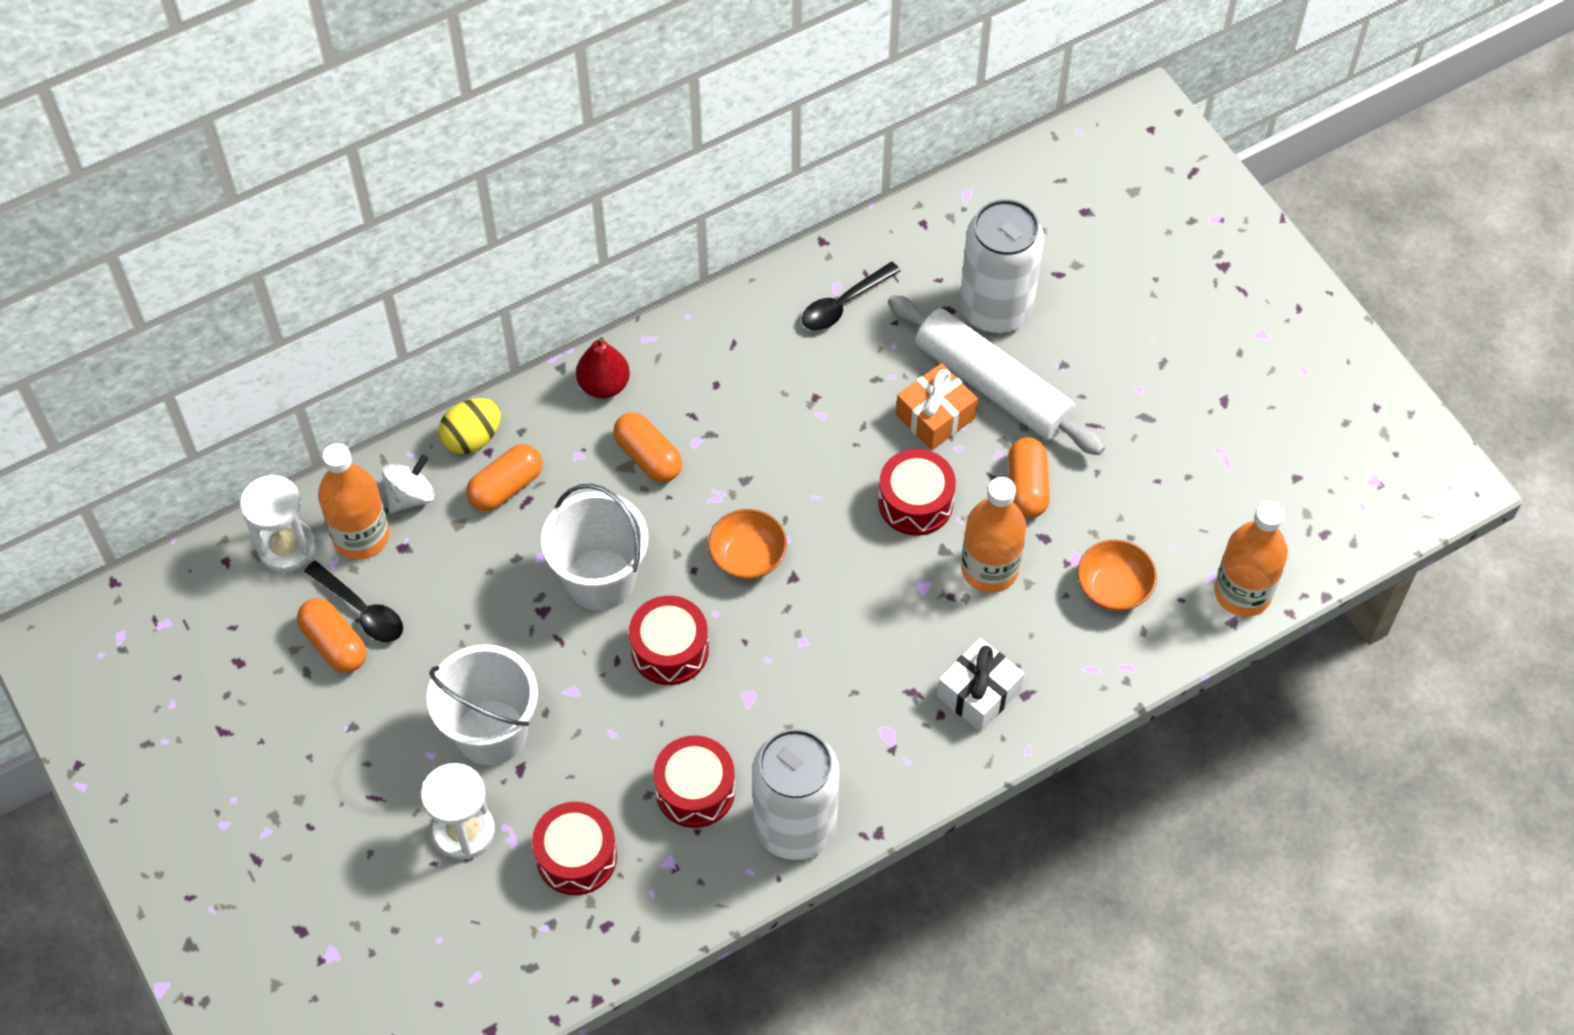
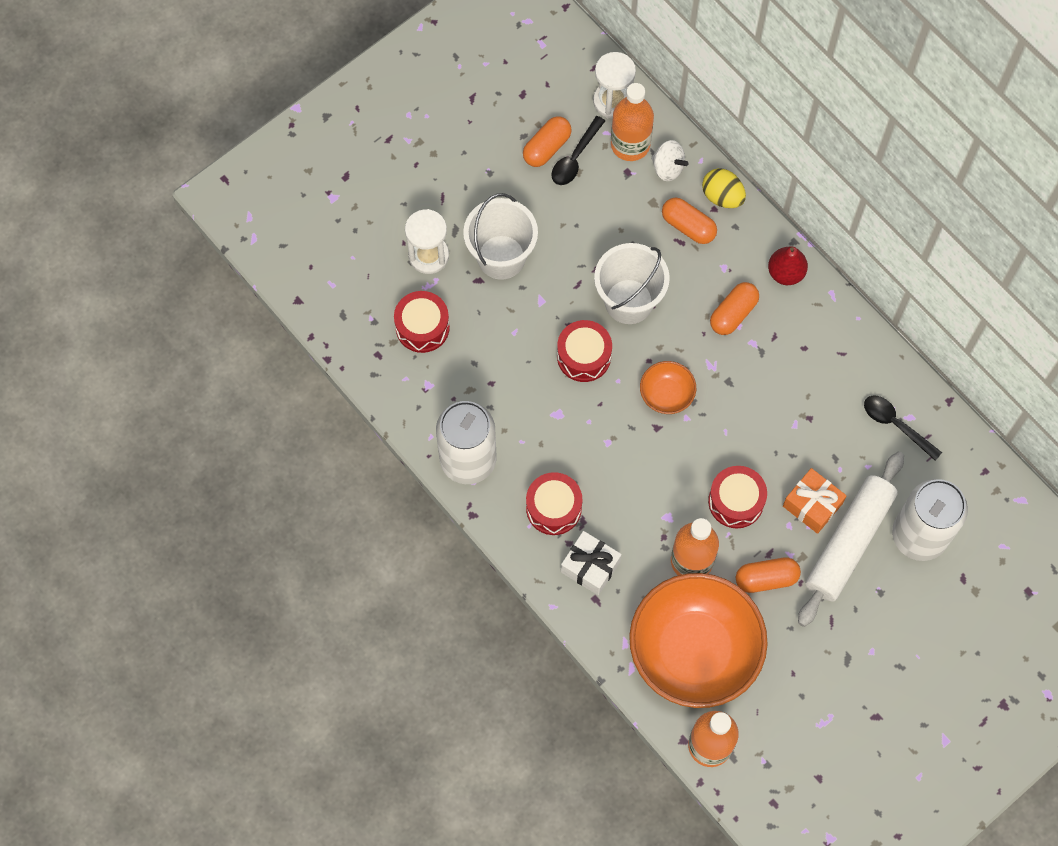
camera: 80 degrees right, 10 degrees up
(695, 790) = (482, 392): red drum -> red drum (553, 508)
(1113, 588) = (694, 651): orange bowl -> orange bowl, size x2.30

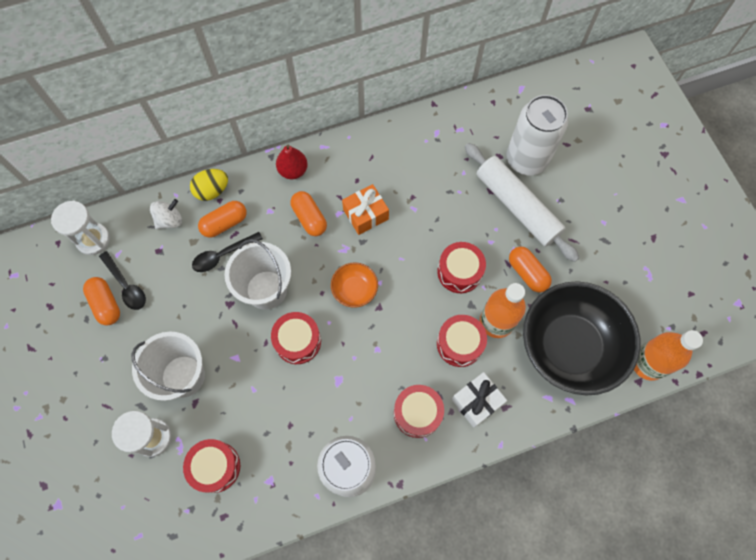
camera: 70 degrees left, 0 degrees up
(630, 144) = (136, 240): orange bottle -> none
(649, 528) = (459, 344): none -> red drum
(694, 651) = (569, 346): orange bowl -> black bowl
(766, 579) = (527, 273): orange capsule -> orange capsule turned 45 degrees counterclockwise
(812, 505) = (480, 220): orange gift -> orange gift (365, 214)
(896, 425) = (439, 143): black spoon -> black spoon (223, 255)

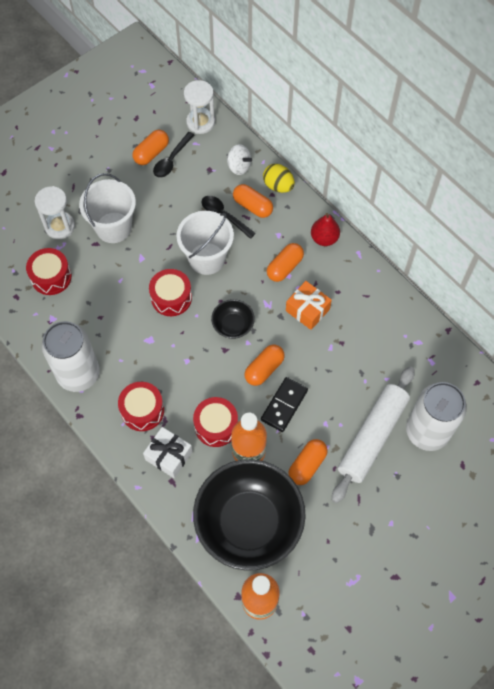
camera: 70 degrees right, 5 degrees down
(355, 290) = (233, 325): orange bowl -> black bowl
(414, 277) = (264, 369): none -> orange capsule
(459, 272) = (284, 405): red drum -> black domino

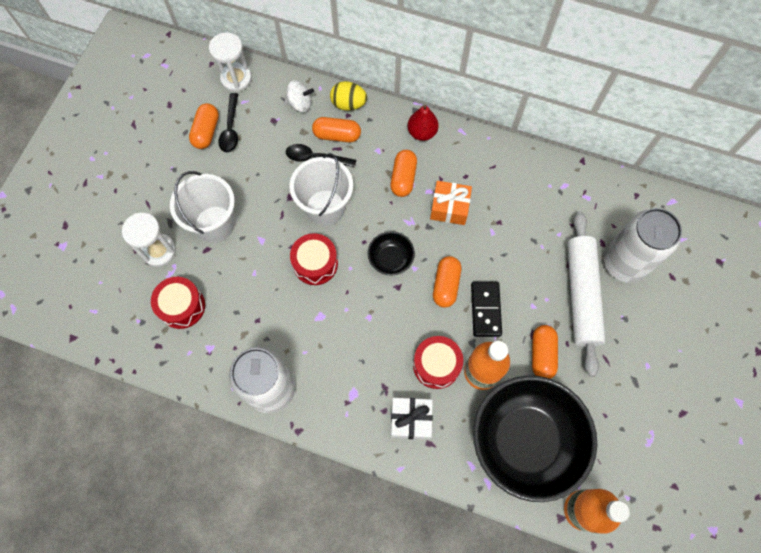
camera: 30 degrees left, 5 degrees up
(142, 410) = (357, 390): red drum -> none

